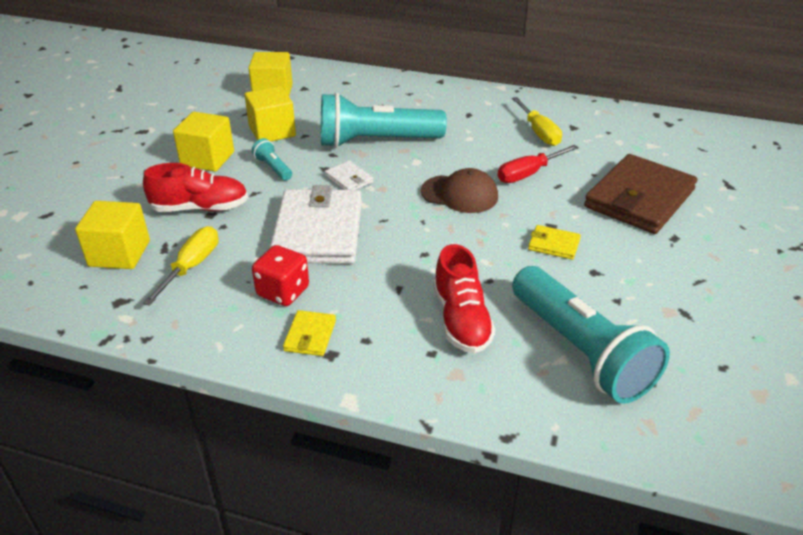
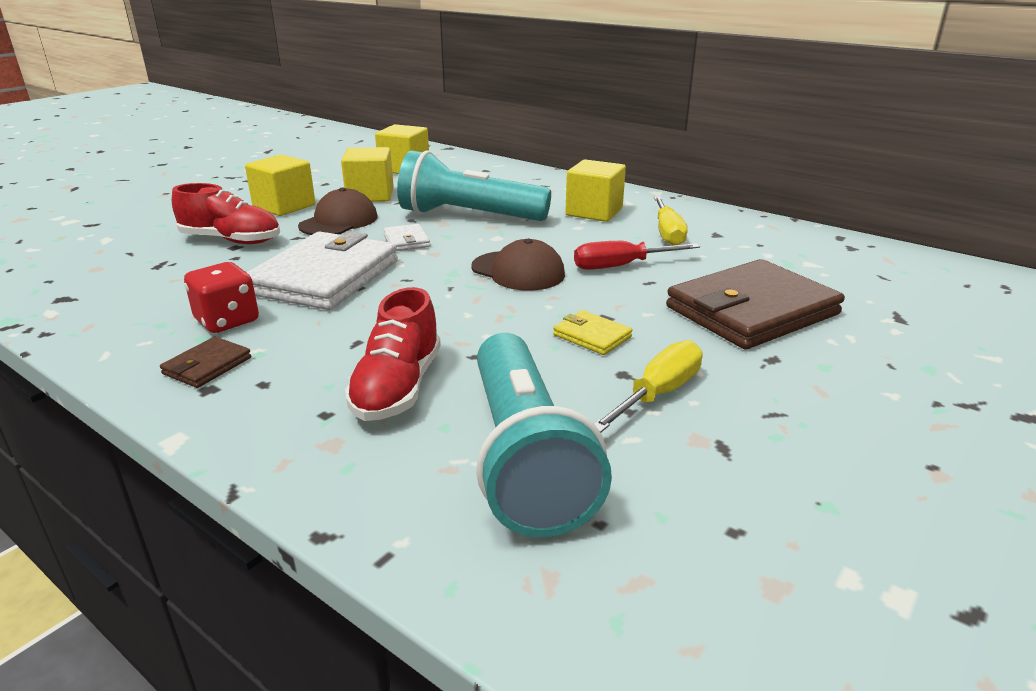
camera: 20 degrees right, 10 degrees down
(119, 253) = (113, 262): yellow cube -> yellow cube (594, 212)
(191, 267) = (164, 283): yellow screwdriver -> yellow screwdriver (658, 394)
(273, 168) = (339, 221): turquoise flashlight -> brown cap
(310, 335) = (207, 366): yellow wallet -> brown wallet

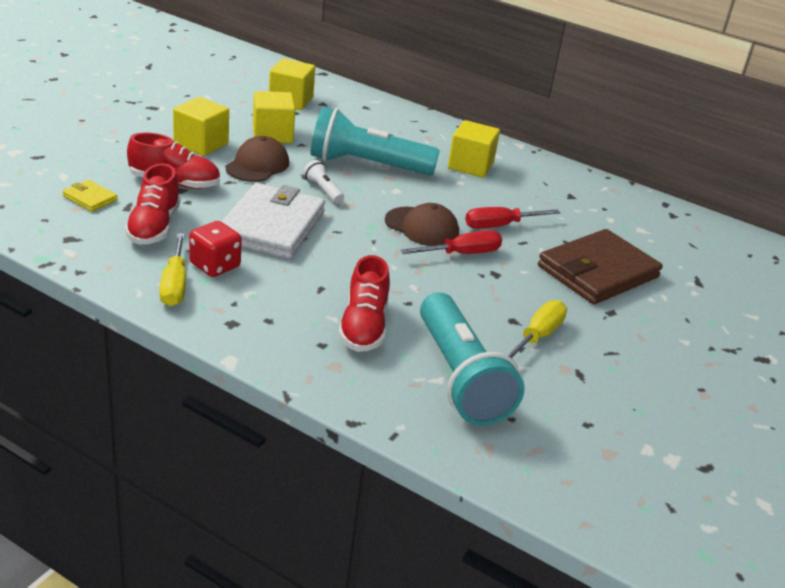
camera: 10 degrees left, 5 degrees up
(176, 283) = (154, 227): none -> red shoe
(207, 366) = (221, 304): brown wallet -> none
(406, 241) = (323, 190): white wallet -> white flashlight
(564, 297) = (462, 254): none -> red screwdriver
(592, 336) = (487, 289): yellow wallet -> yellow wallet (90, 198)
(667, 233) = (532, 193): yellow screwdriver -> yellow screwdriver (175, 284)

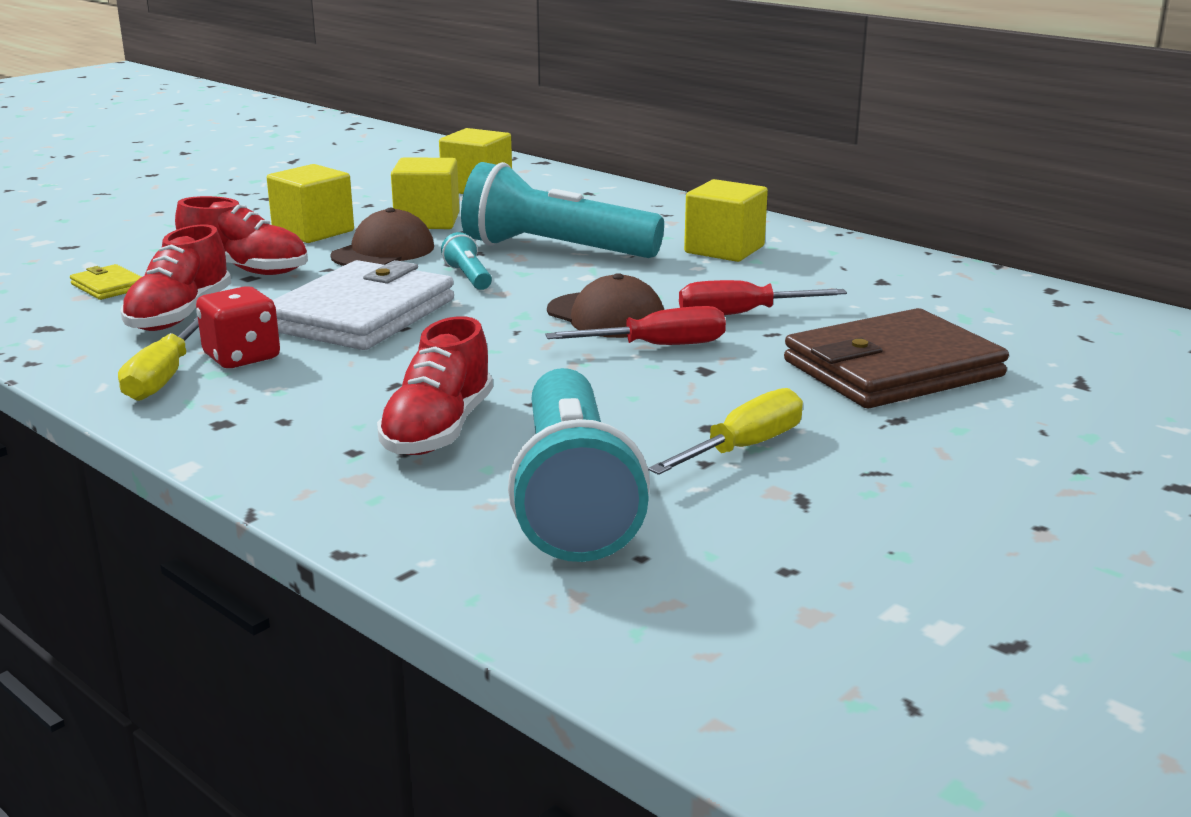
camera: 15 degrees right, 10 degrees down
(323, 190) = (468, 277): white flashlight -> turquoise flashlight

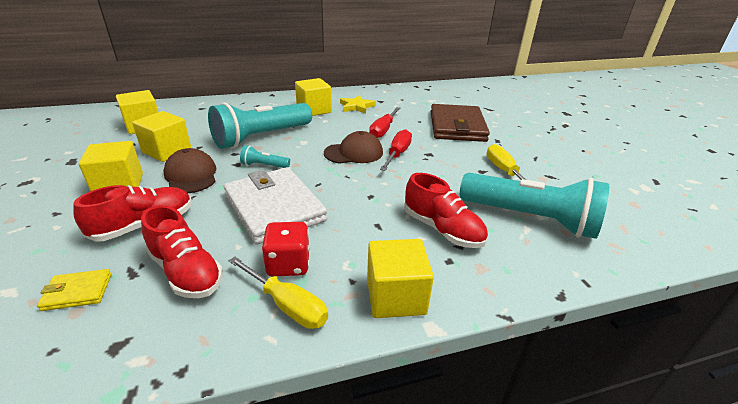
camera: 60 degrees left, 10 degrees up
(232, 432) = (395, 296): none -> yellow cube
(808, 271) = (356, 106): none -> yellow star

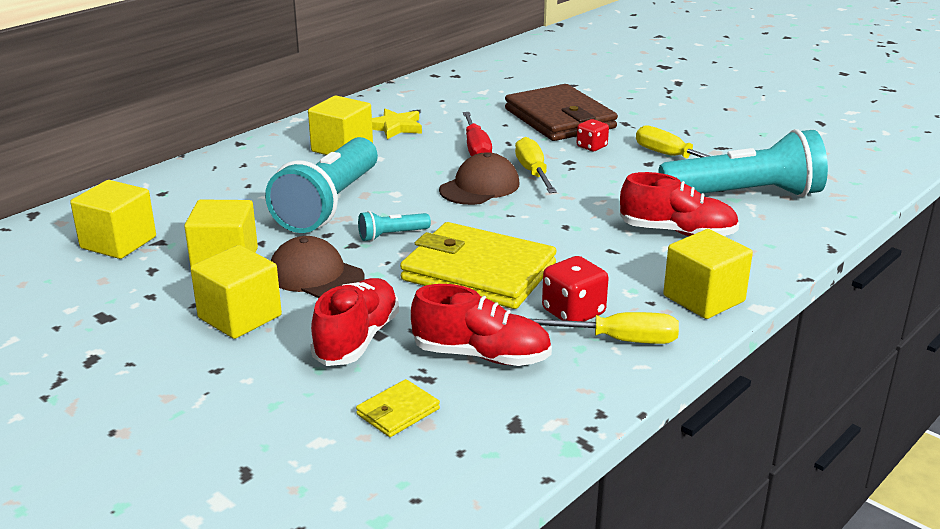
camera: 30 degrees left, 5 degrees down
(274, 208) = (478, 272): white wallet -> yellow wallet
(397, 154) = (533, 172): red screwdriver -> yellow screwdriver
(456, 149) = (591, 147): none -> red dice

